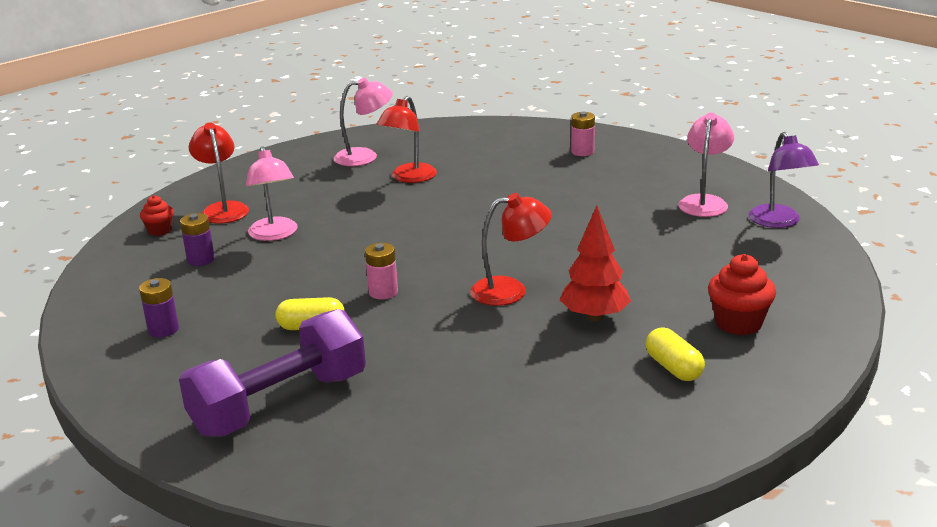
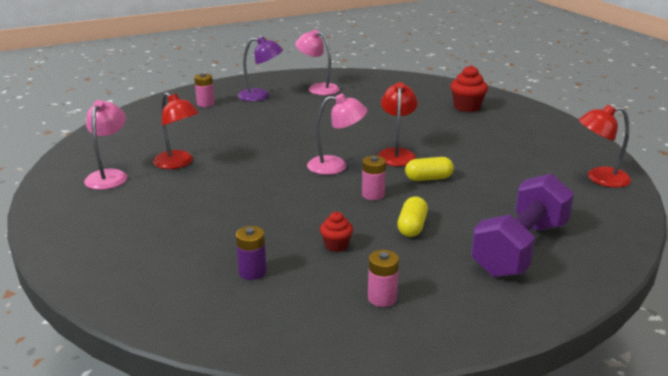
camera: 75 degrees left, 0 degrees up
(160, 231) = (160, 294): red cupcake -> red cupcake (336, 245)
(163, 329) = (382, 298): purple battery -> pink battery
(223, 209) = (145, 254): red lamp -> red lamp (599, 178)
(275, 235) = (232, 230): pink lamp -> pink lamp (336, 166)
(280, 404) = (520, 248): purple dumbbell -> purple dumbbell turned 60 degrees clockwise
(594, 317) = (443, 137): red tree -> none
(673, 368) = (507, 128): yellow capsule -> yellow capsule (428, 178)
(779, 222) = (359, 79): purple lamp -> purple lamp (261, 96)

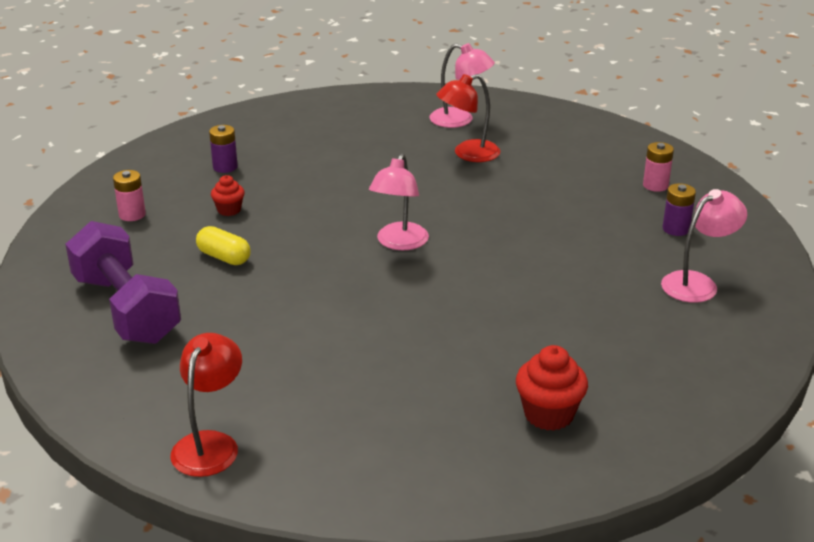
camera: 110 degrees right, 5 degrees up
(261, 96) = (676, 229): purple lamp -> purple battery
(373, 194) = (309, 251): pink battery -> none
(396, 154) = (404, 293): red lamp -> none
(428, 178) = (319, 298): yellow capsule -> none

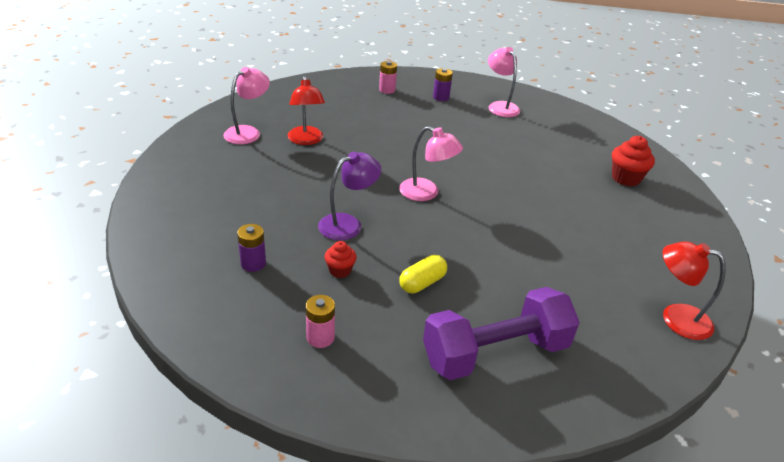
camera: 80 degrees left, 5 degrees up
(310, 203) = (348, 224): none -> purple lamp

